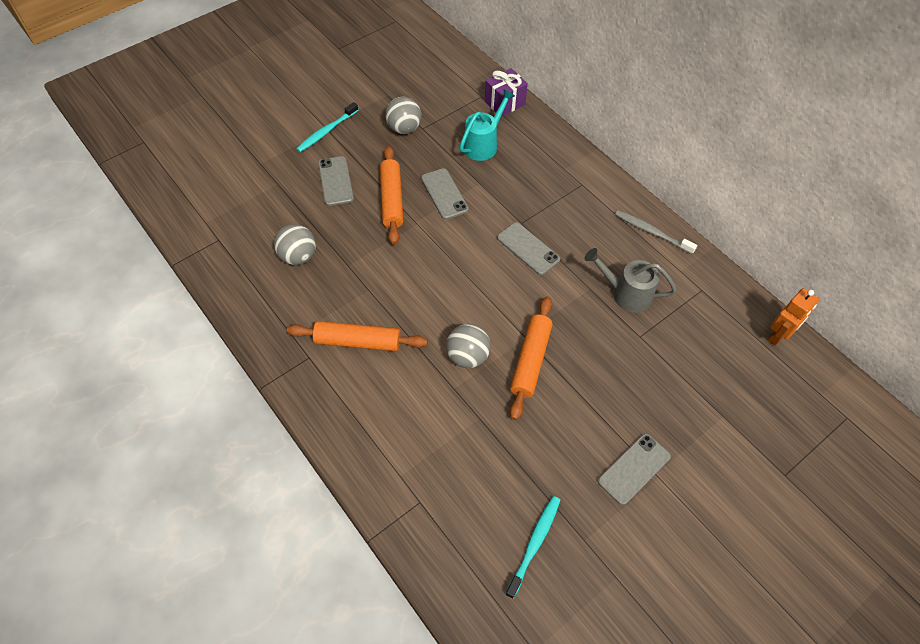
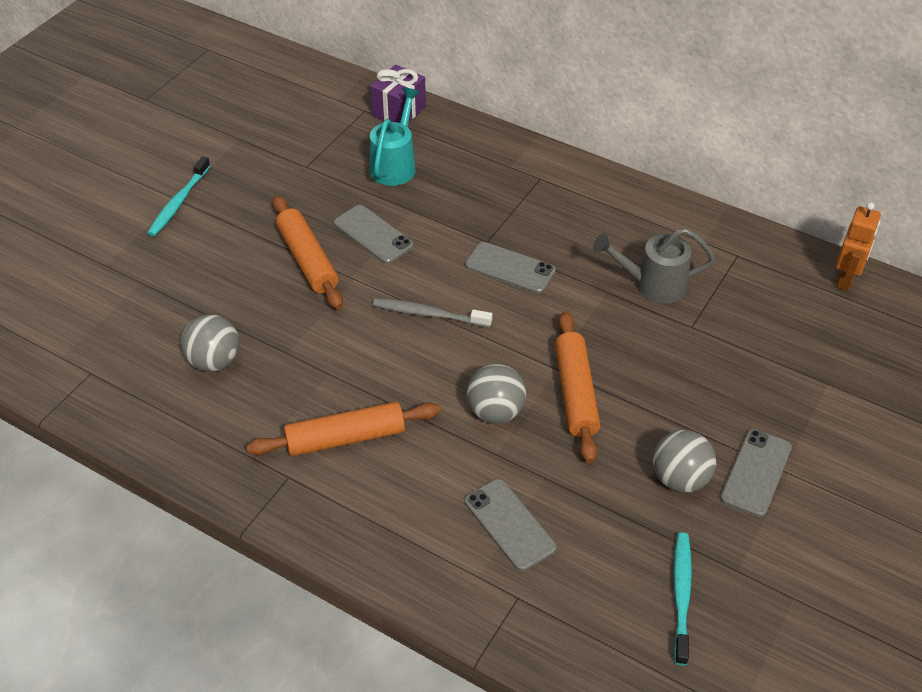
camera: 20 degrees left, 10 degrees down
(335, 181) = (220, 258): grey phone -> grey phone (509, 524)
(404, 128) = (282, 173): grey ball -> grey ball (680, 479)
(652, 232) = (650, 209): grey toothbrush -> grey toothbrush (429, 314)

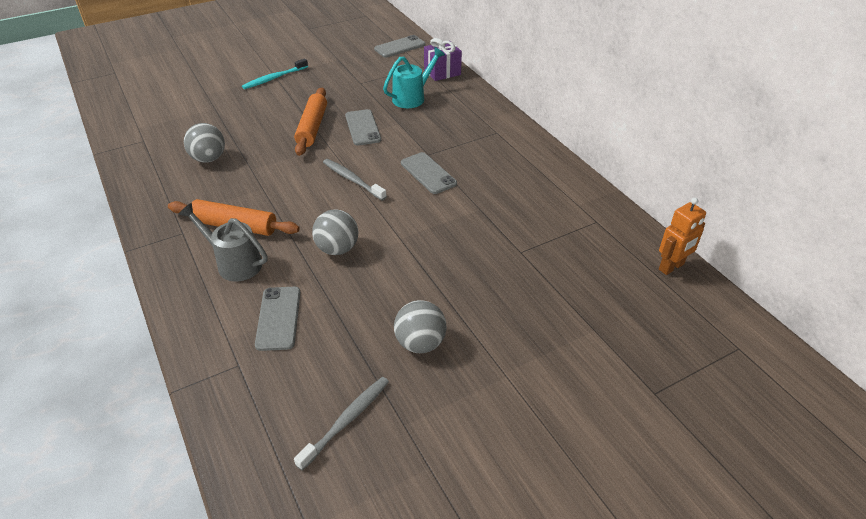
camera: 30 degrees right, 5 degrees down
(575, 393) = (399, 259): orange rolling pin -> none
(652, 285) = (515, 216): grey watering can -> grey watering can (234, 263)
(681, 596) = (346, 421): turquoise toothbrush -> grey toothbrush
(756, 472) = (481, 365): grey phone -> grey phone (399, 47)

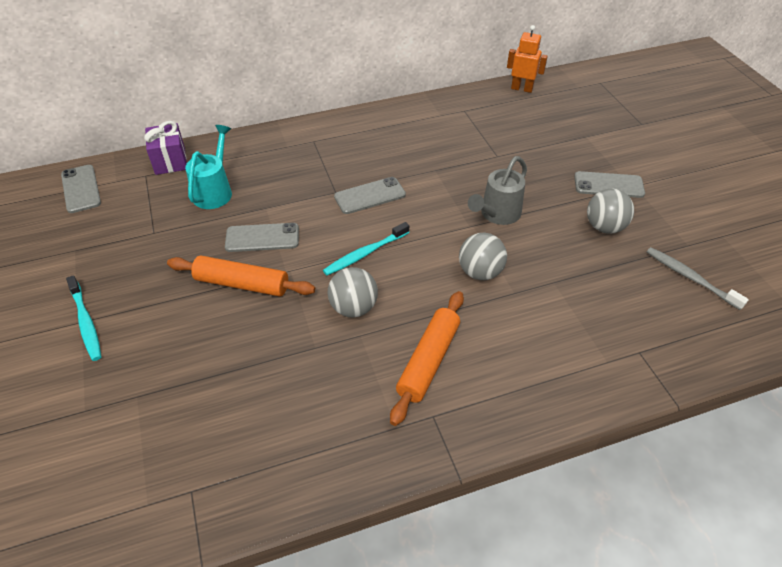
camera: 80 degrees left, 5 degrees up
(209, 159) = (275, 396): grey ball -> grey ball (353, 308)
(234, 263) = (494, 360): grey watering can -> grey watering can (497, 214)
(278, 318) = (578, 321): grey phone -> grey phone (608, 185)
(352, 180) = (365, 253): grey toothbrush -> turquoise toothbrush
(412, 97) = (215, 191): turquoise watering can -> turquoise watering can turned 45 degrees clockwise
(671, 267) = (522, 88): orange robot -> orange robot turned 45 degrees counterclockwise

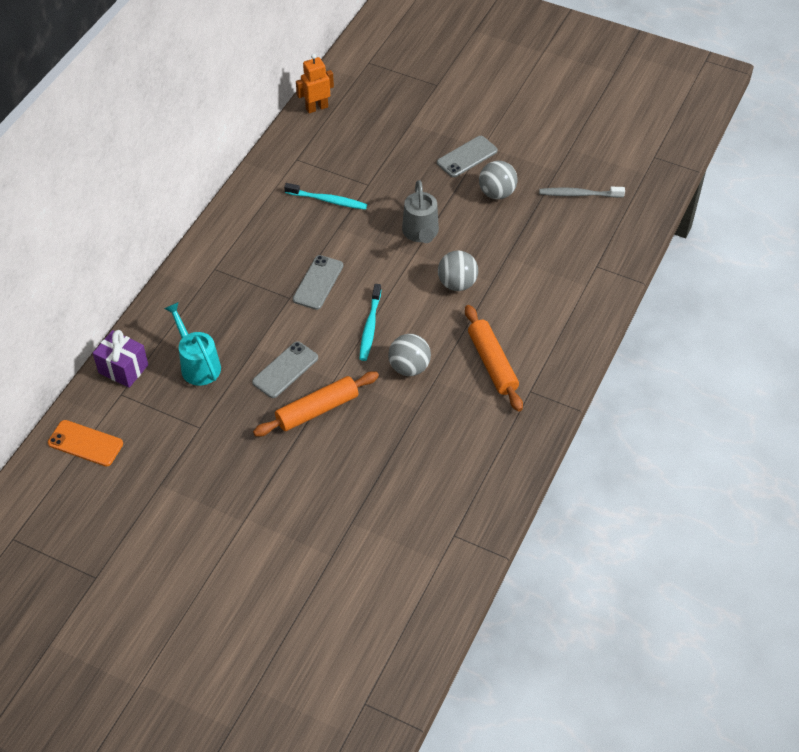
camera: 45 degrees left, 5 degrees up
(81, 189) = (85, 443): grey phone -> orange phone
(86, 322) = (249, 516): turquoise toothbrush -> turquoise toothbrush (327, 200)

